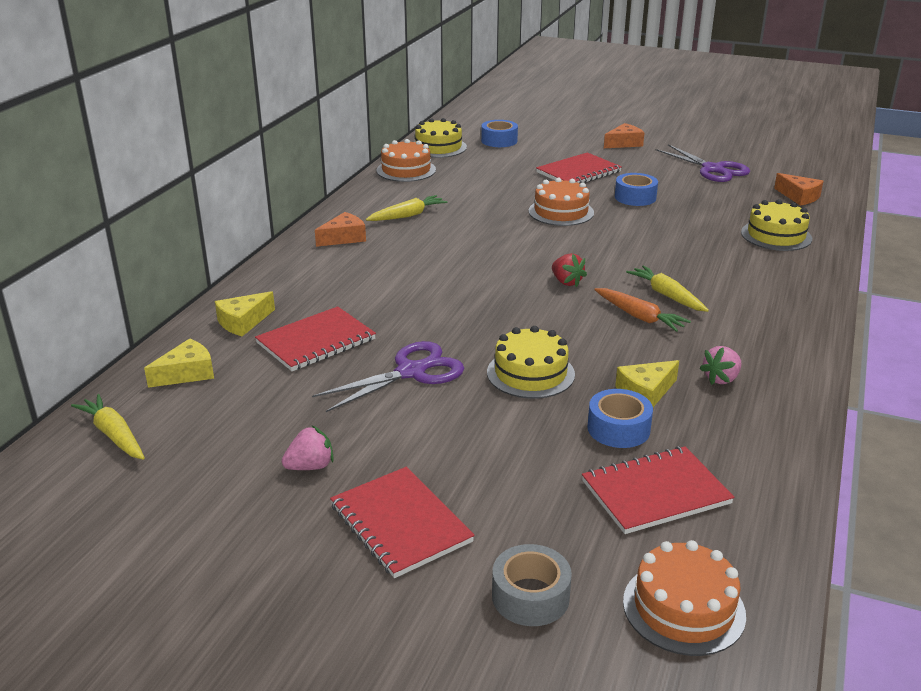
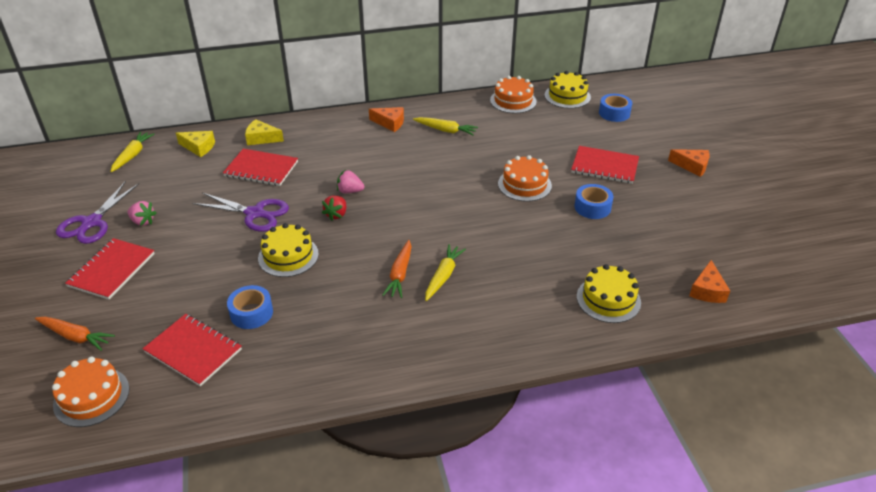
camera: 55 degrees right, 10 degrees up
(530, 596) = (75, 336): grey tape -> orange carrot
(566, 282) = (419, 226): red strawberry -> red strawberry (336, 214)
(645, 392) = (302, 310): yellow cheese -> none
(713, 169) = (702, 226): purple scissors -> purple scissors (92, 222)
(721, 379) = (346, 338): pink strawberry -> pink strawberry (350, 191)

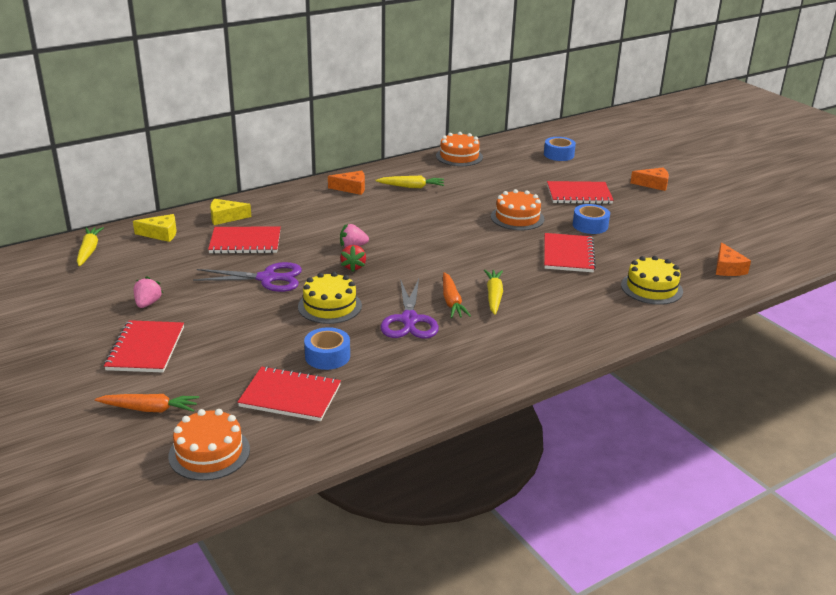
camera: 20 degrees left, 10 degrees down
(92, 222) = (88, 313): purple scissors -> purple scissors (409, 320)
(143, 221) = (148, 303): pink strawberry -> pink strawberry turned 90 degrees counterclockwise
(547, 239) = (568, 254): none -> red notebook
(567, 96) = (507, 147): yellow cake -> none

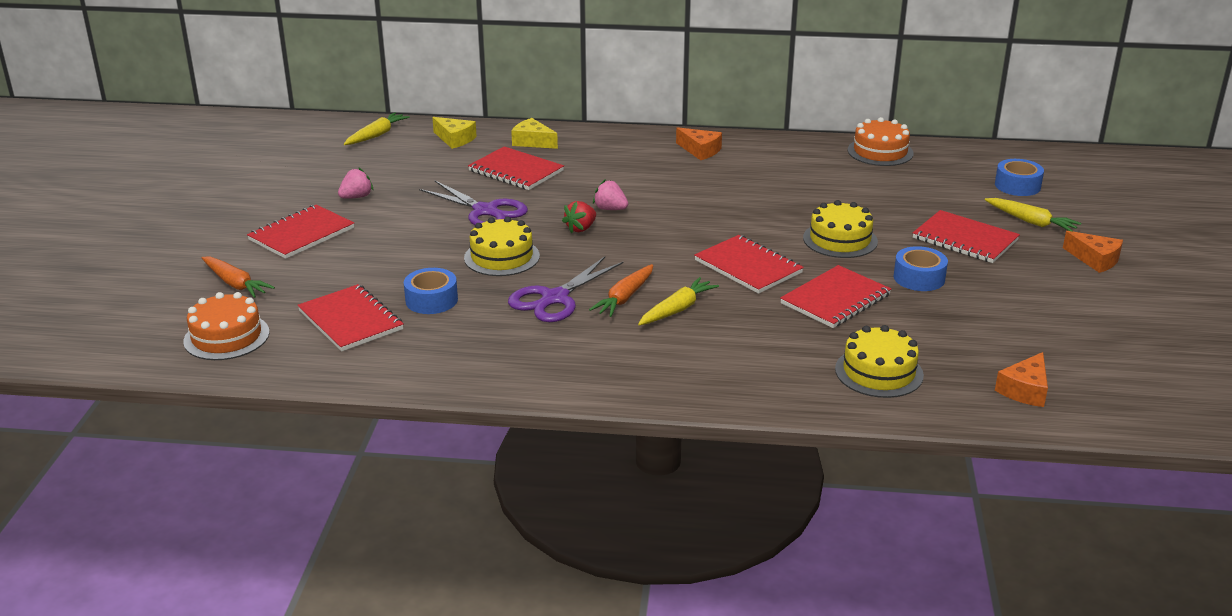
camera: 40 degrees right, 0 degrees up
(411, 187) = (769, 168): yellow carrot -> yellow carrot (1031, 222)
(492, 253) = (748, 267): none -> red notebook
(517, 218) = (840, 240): orange cake -> yellow cake

